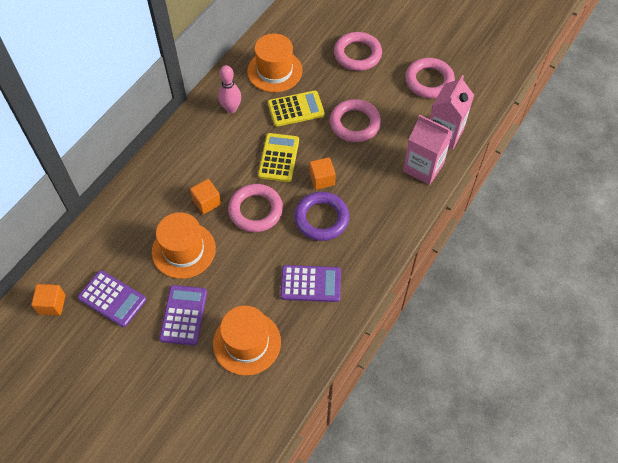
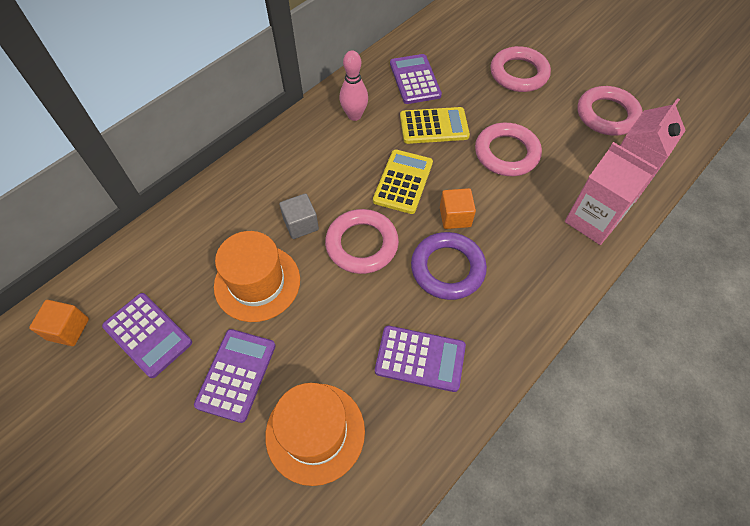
camera: 10 degrees right, 0 degrees up
(207, 202) = (301, 224): orange cube -> grey cube
(274, 71) = (415, 80): orange hat -> purple calculator

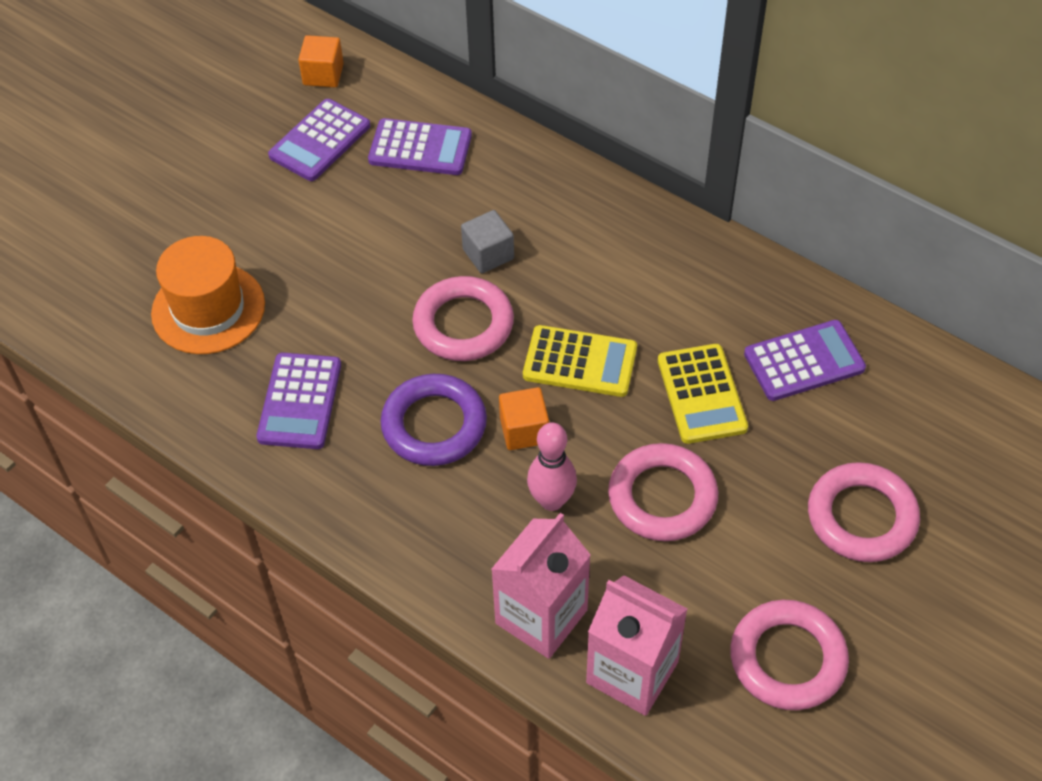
camera: 85 degrees right, 5 degrees down
(236, 375) = (274, 227): purple calculator -> purple calculator (420, 148)
(257, 283) = (395, 225): orange hat -> none
(354, 115) = (702, 289): pink bowling pin -> pink bowling pin (551, 500)

